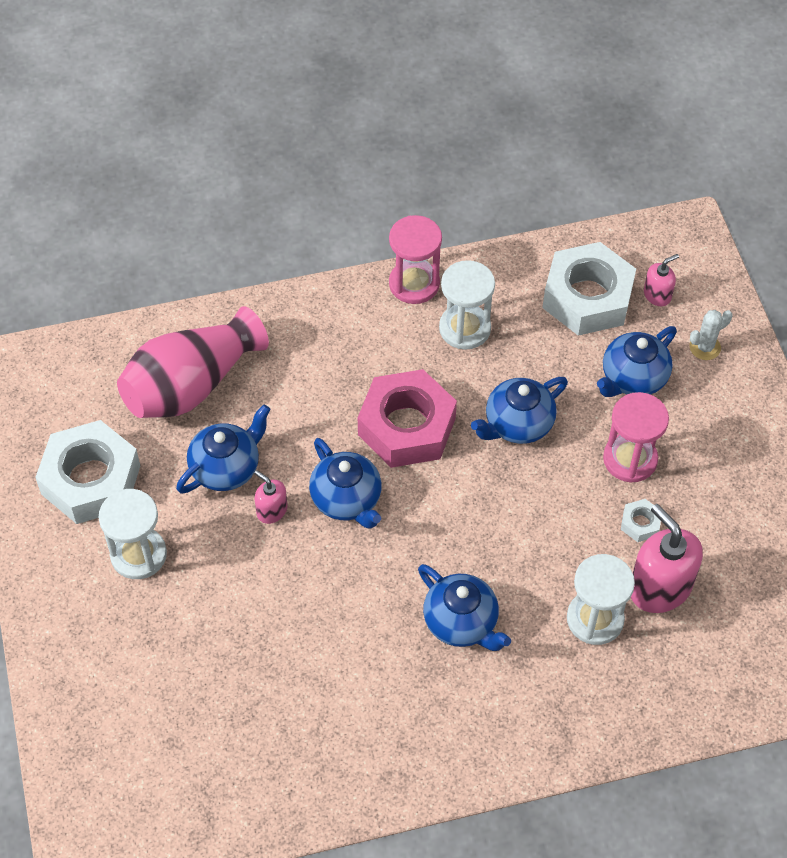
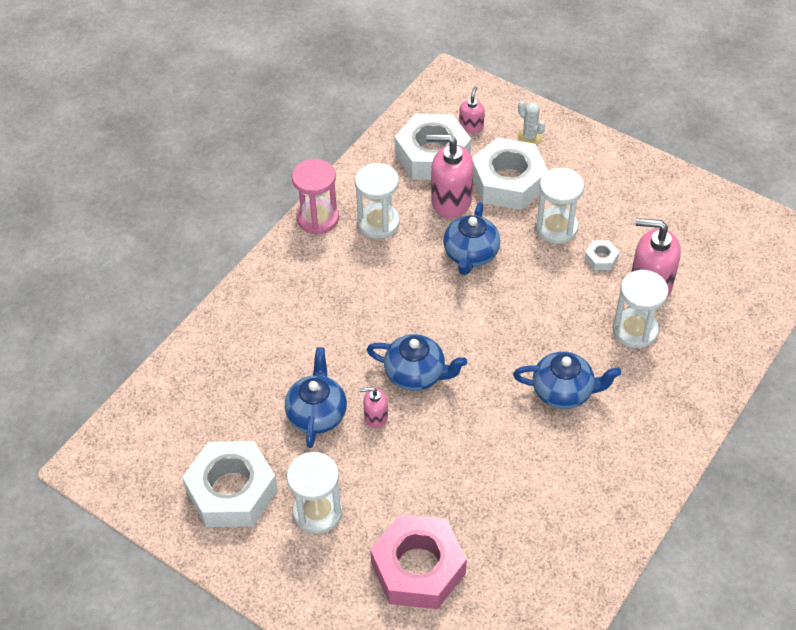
camera: 40 degrees left, 5 degrees down
(191, 385) = (237, 381): pink vase -> none
(407, 426) = (405, 304): pink nut -> pink nut (418, 568)
(556, 356) = (451, 200): none -> pink soap dispenser
(630, 459) = (556, 227): pink hourglass -> white hourglass
(633, 378) = (508, 182): blue teapot -> white nut
(705, 347) = (529, 137): white cactus -> white cactus turned 60 degrees counterclockwise

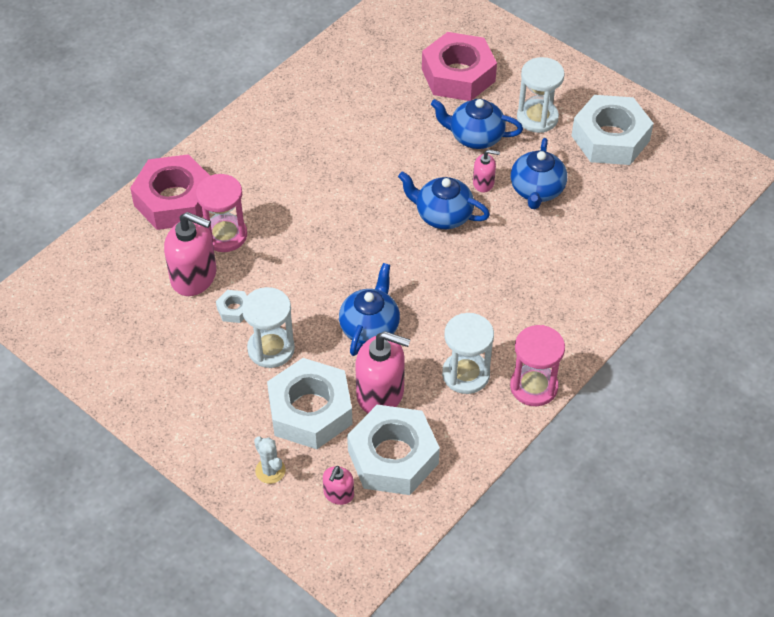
camera: 175 degrees left, 0 degrees up
(563, 391) = (309, 188): blue teapot -> blue teapot (475, 137)
(635, 330) = (225, 235): white hourglass -> pink hourglass
(702, 363) = (174, 200): none -> pink nut

